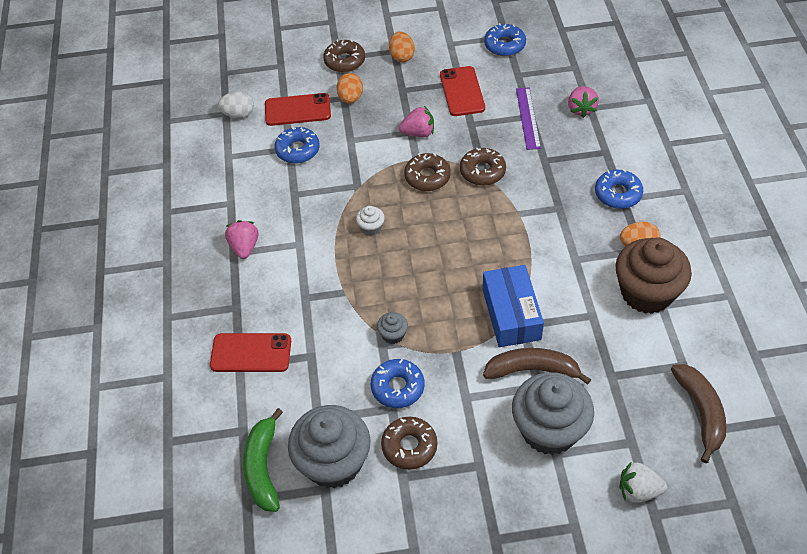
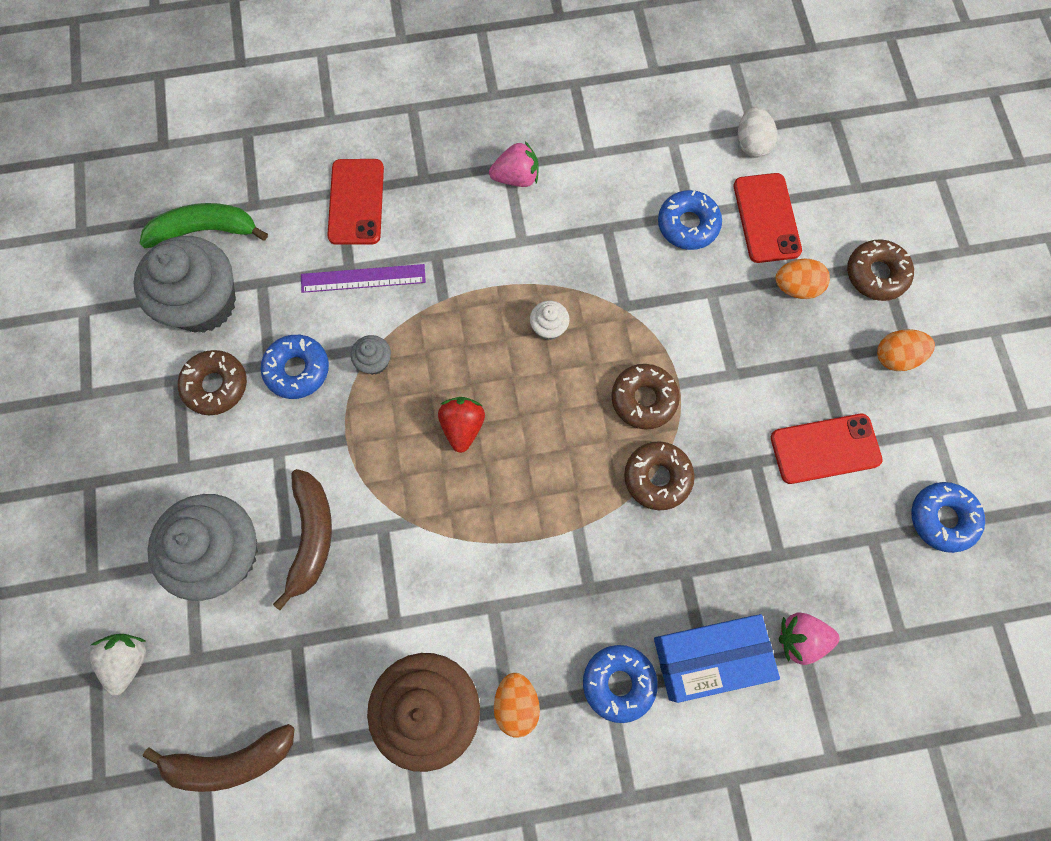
camera: 85 degrees right, 20 degrees up
(418, 133) = (731, 385): pink strawberry -> none
(446, 278) = (462, 427): none -> red strawberry
(511, 314) = (400, 511): blue box -> blue box (710, 657)
(528, 118) = (774, 550): purple ruler -> purple ruler (363, 278)

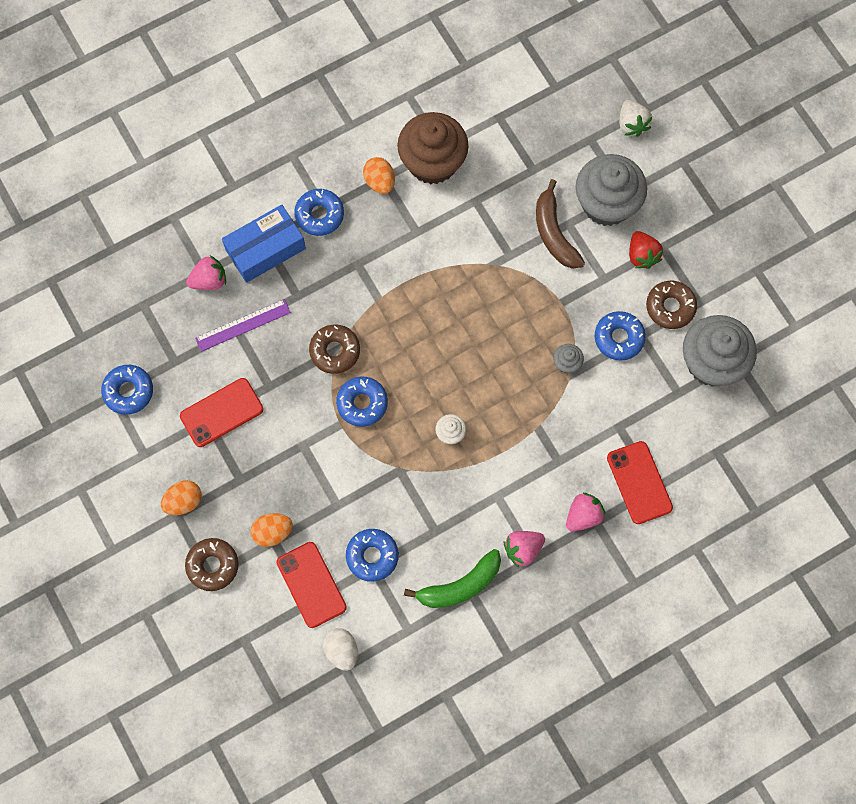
camera: 160 degrees right, 0 degrees up
(205, 230) = (742, 418): green banana -> green banana (460, 586)
(230, 761) = (540, 94): brown banana -> none
(363, 278) = (604, 422): purple ruler -> purple ruler (243, 325)
(434, 189) = (583, 515): none -> pink strawberry
(462, 427) = (484, 339): red strawberry -> red strawberry (642, 255)
(644, 399) = (362, 403): brown donut -> blue donut

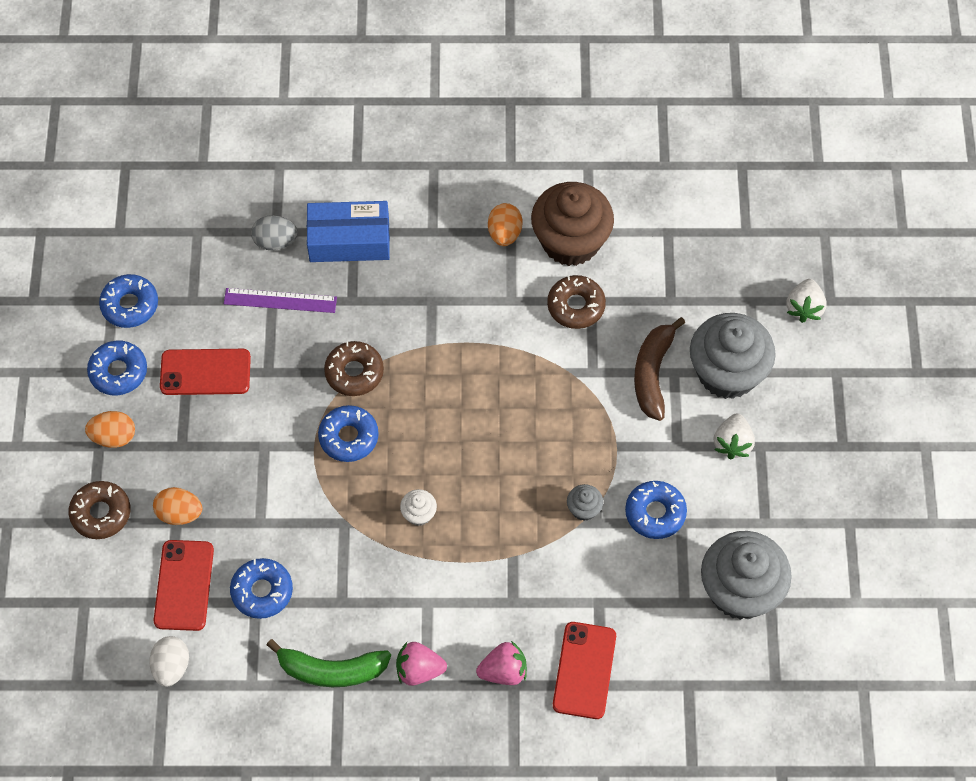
camera: 30 degrees right, 10 degrees down
(209, 280) = (275, 241): pink strawberry -> grey egg
(319, 215) = (424, 235): blue donut -> blue donut (118, 372)
(642, 255) = (732, 443): red strawberry -> white strawberry
(670, 307) = (730, 511): brown donut -> brown donut (576, 306)

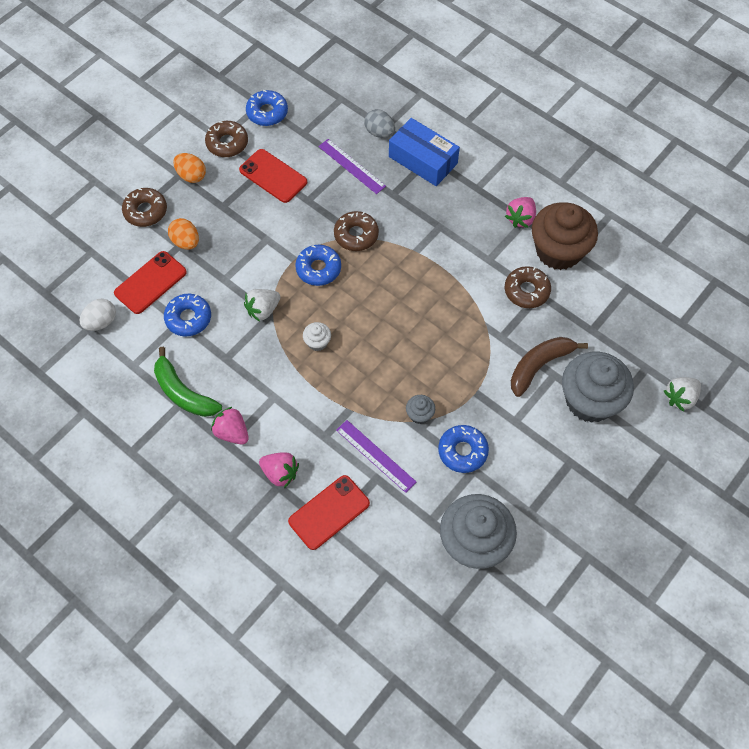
camera: 40 degrees right, 0 degrees up
(118, 372) = (227, 143): blue donut -> brown donut
(504, 233) = (520, 218): orange egg -> pink strawberry
(578, 582) = (375, 456): none -> purple ruler
(732, 443) = (553, 446): white strawberry -> white strawberry (263, 310)

